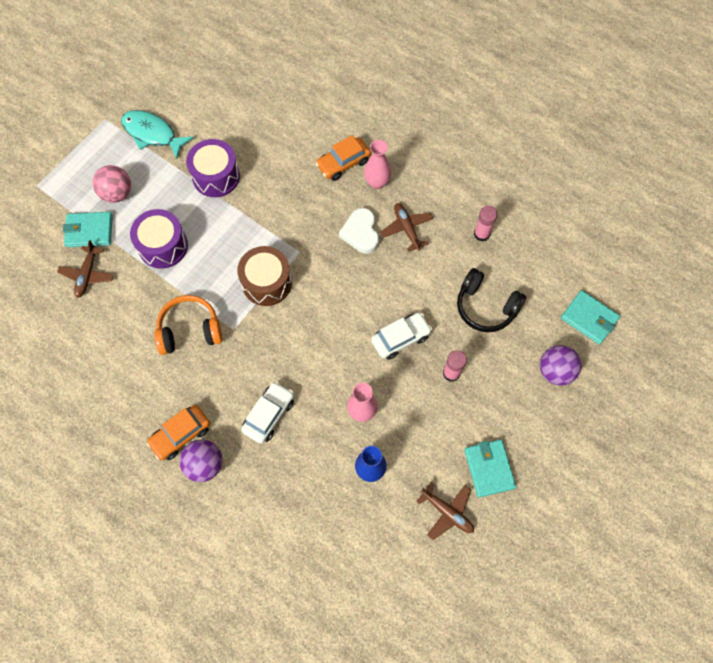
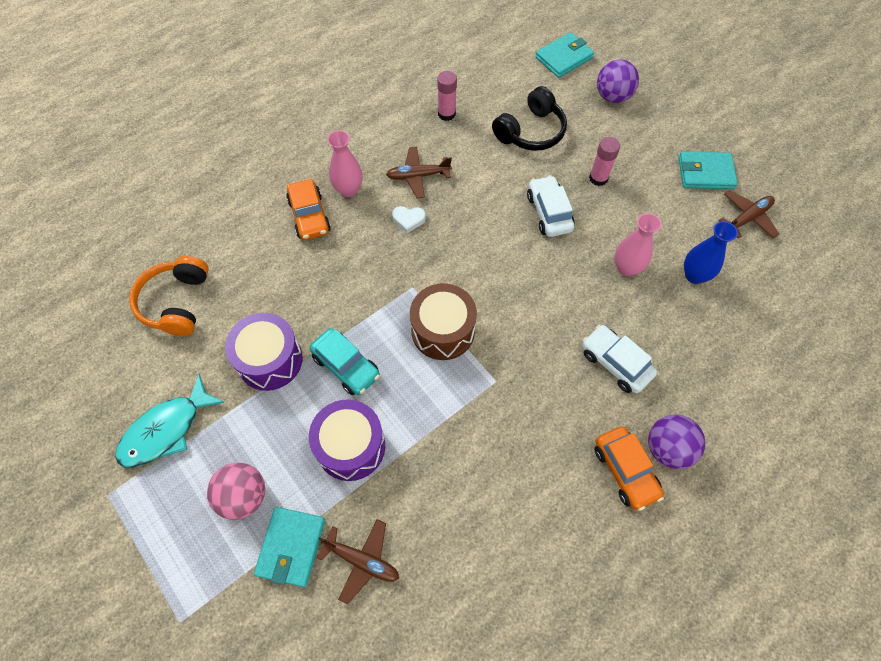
camera: 75 degrees left, 5 degrees down
(190, 330) = (484, 434): orange headphones -> orange headphones (176, 302)
(222, 226) = (346, 366): none -> turquoise car
(361, 233) = (408, 220): white heart -> white heart, size x0.60

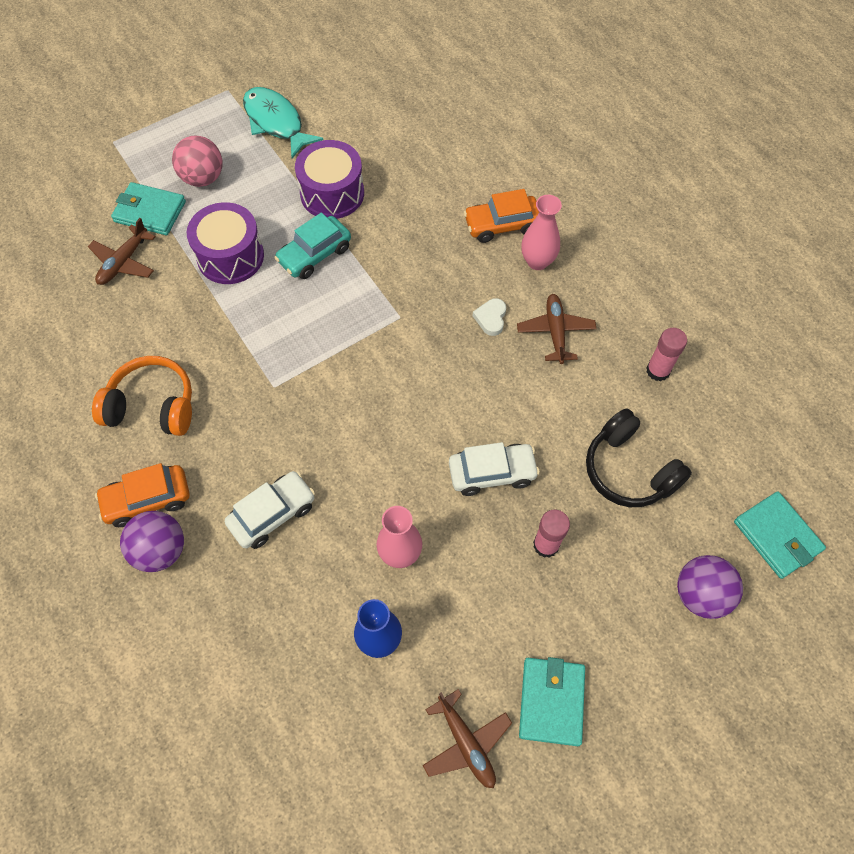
camera: 95 degrees right, 0 degrees up
(176, 302) = (405, 121): orange headphones -> orange headphones (152, 406)
(443, 330) = (341, 342): brown drum -> none

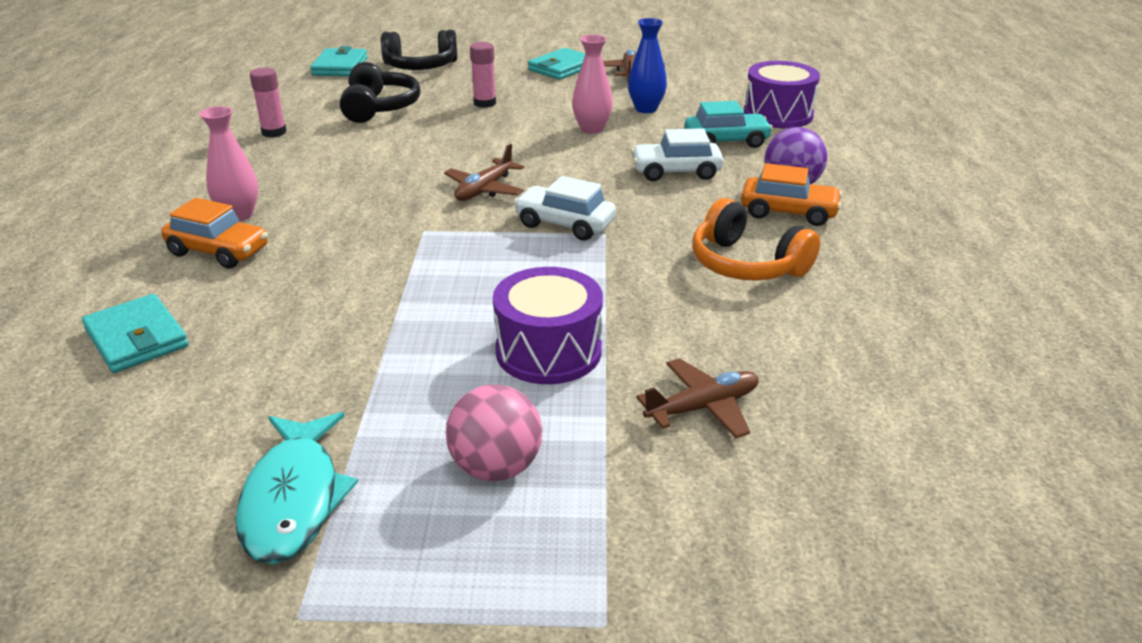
camera: 145 degrees left, 30 degrees down
(150, 212) = (619, 457): turquoise wallet -> turquoise wallet (137, 338)
(315, 254) = (445, 310): turquoise car -> turquoise car (726, 141)
(332, 193) = (345, 360): purple drum -> purple drum (778, 114)
(491, 318) = (345, 199): white heart -> none
(492, 473) = (476, 135): white car -> white car (564, 224)
(555, 332) = (307, 174): brown plane -> brown plane (484, 189)
(700, 594) = (420, 67): purple ball -> black headphones

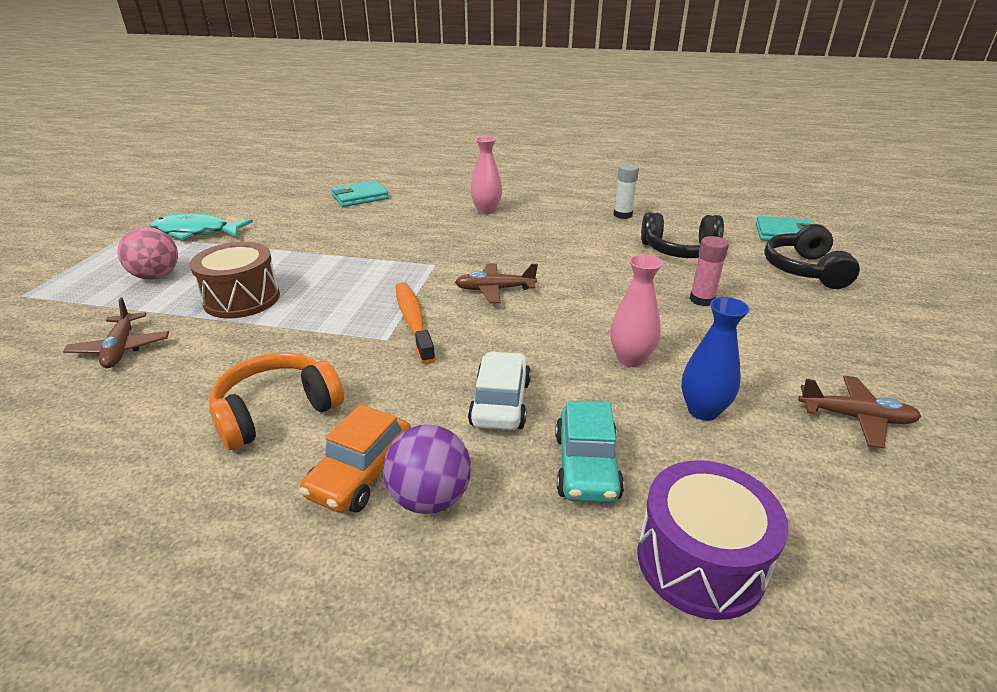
camera: 100 degrees right, 0 degrees up
(219, 251) = (440, 208): orange car -> none
(274, 132) = (622, 215): pink glue stick -> white glue stick
(484, 189) = (494, 289): brown plane -> brown plane turned 45 degrees counterclockwise
(548, 351) = (242, 299): purple drum -> brown drum
(562, 68) = (846, 359): turquoise wallet -> none
(564, 224) = (413, 321): white car -> orange toothbrush

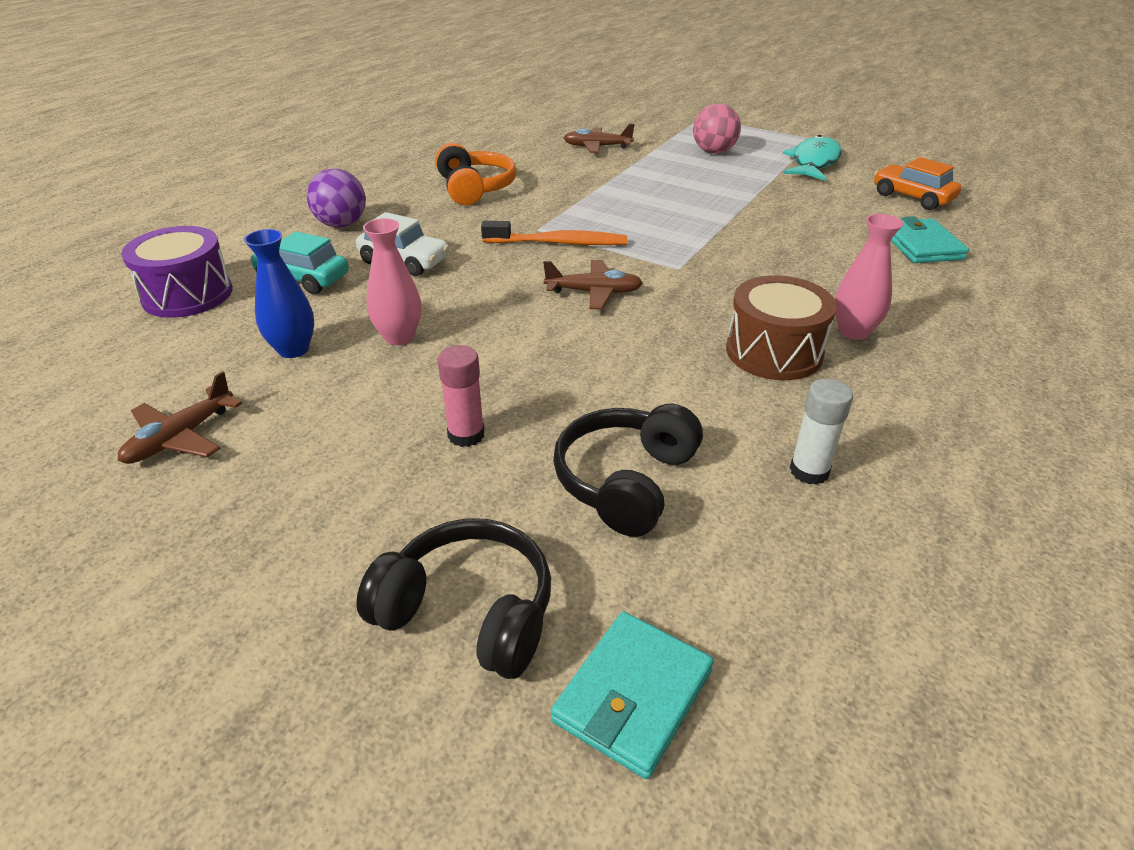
camera: 110 degrees right, 5 degrees up
(242, 299) = (650, 180): brown drum -> brown drum (774, 352)
(361, 473) = (385, 208): orange car -> orange car (912, 197)
(494, 289) = (594, 292): brown plane -> brown plane turned 75 degrees clockwise

